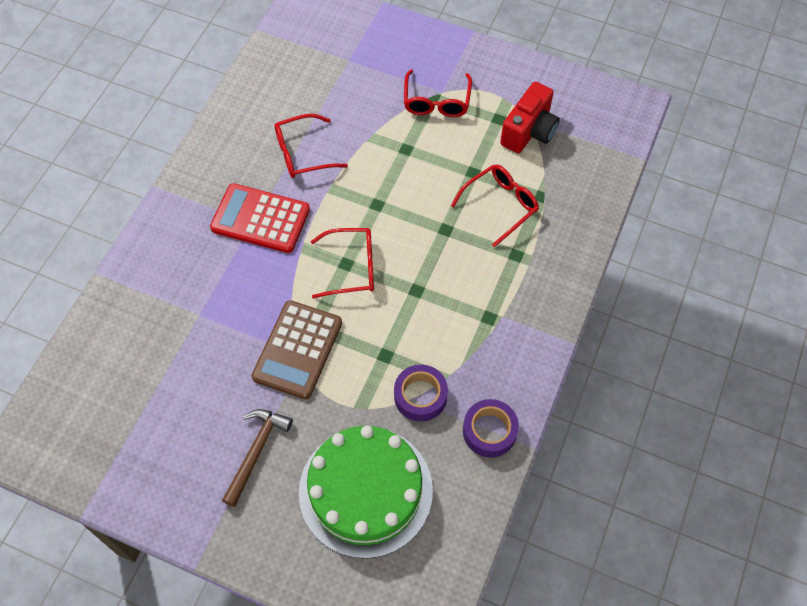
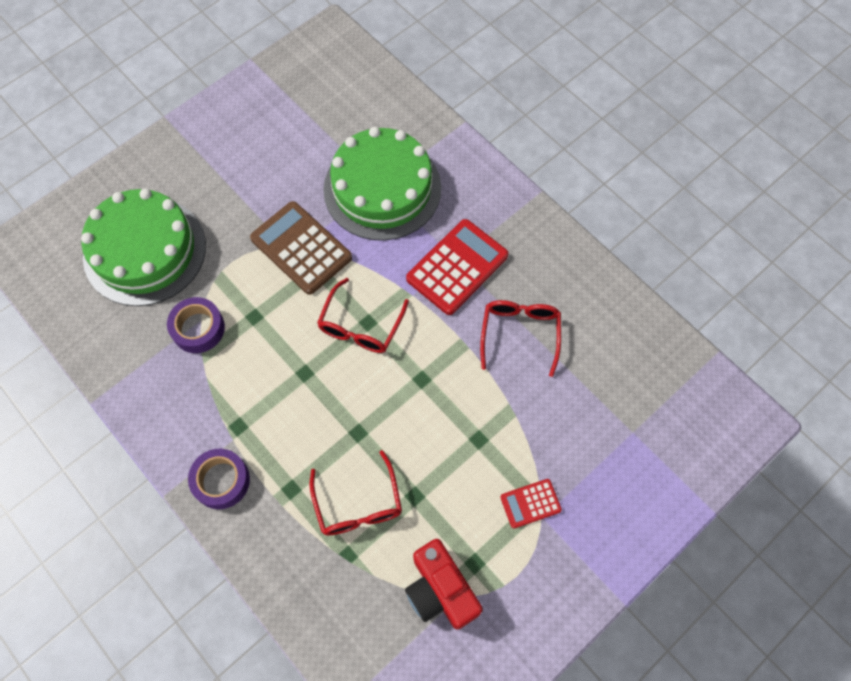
camera: 115 degrees right, 5 degrees up
(202, 310) = (382, 188): none -> green cake
(256, 452) = (228, 185): brown hammer -> none
(436, 101) = (530, 503): red glasses -> red calculator
(489, 431) = (131, 371): purple tape -> purple tape (221, 481)

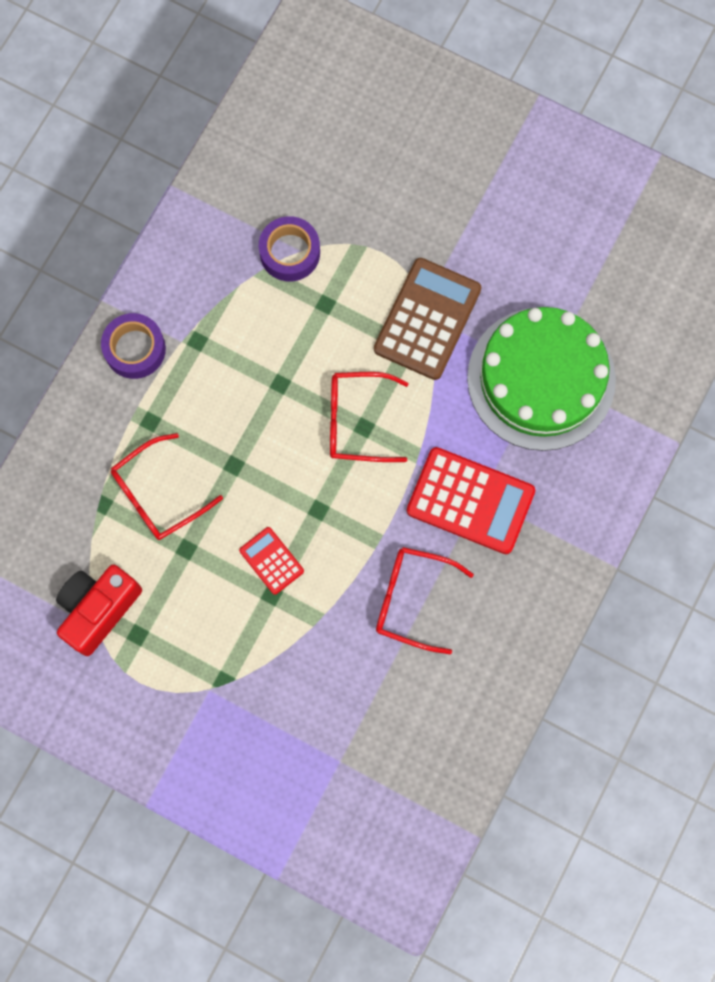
camera: 70 degrees right, 10 degrees up
(145, 251) = (359, 156): green cake -> none
(520, 334) = (412, 599): red glasses -> red glasses turned 150 degrees counterclockwise
(530, 503) = (219, 672): red calculator -> red calculator (271, 561)

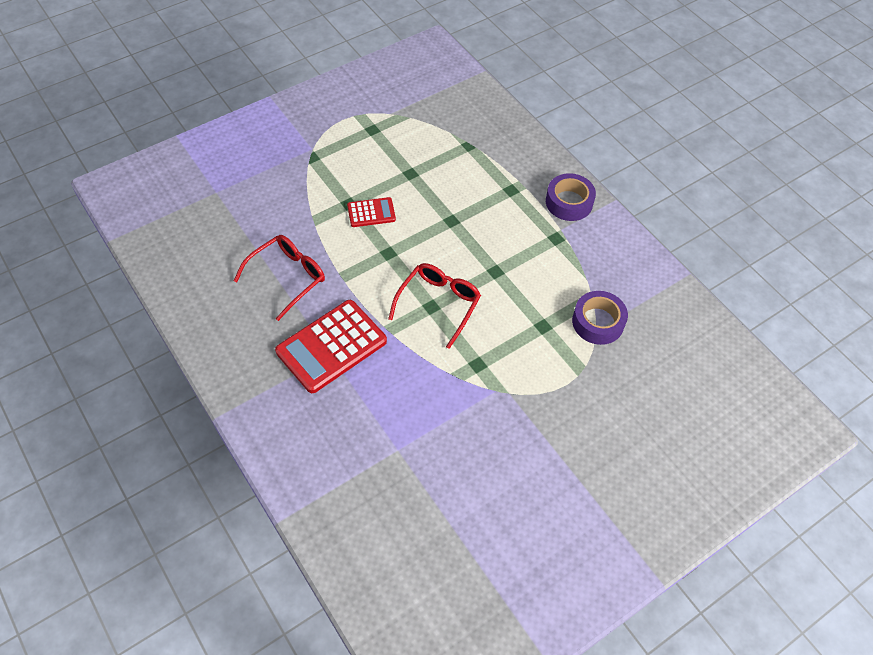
camera: 115 degrees right, 20 degrees down
(98, 609) = (401, 118): red camera -> none
(158, 494) = (457, 174): red glasses -> none
(427, 319) = (493, 388): brown calculator -> none
(541, 378) = (396, 445): green cake -> none

